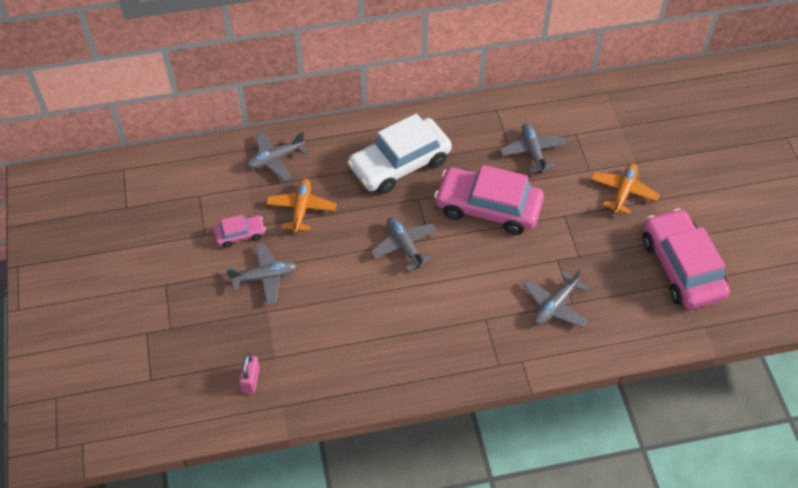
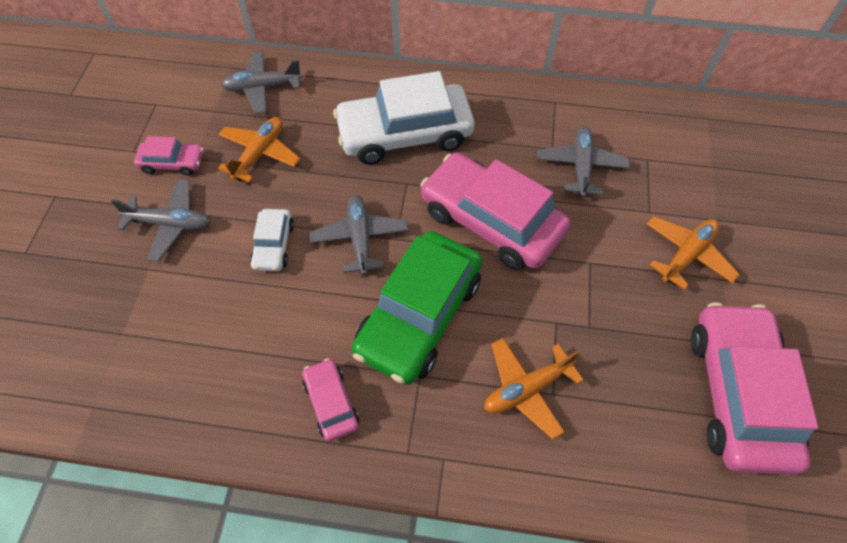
camera: 20 degrees right, 5 degrees up
(251, 380) = (75, 355): pink padlock -> none
(347, 269) = (274, 245): none -> white car
(437, 352) = (331, 403): none -> pink car
(468, 283) = (419, 315): none -> green car
(555, 305) = (526, 389): grey plane -> orange plane

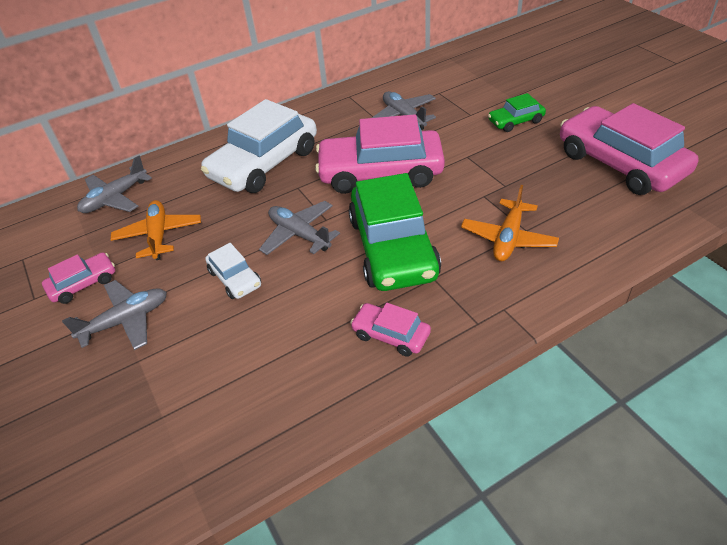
camera: 35 degrees left, 15 degrees down
(686, 255) = (515, 121): orange plane -> green car

